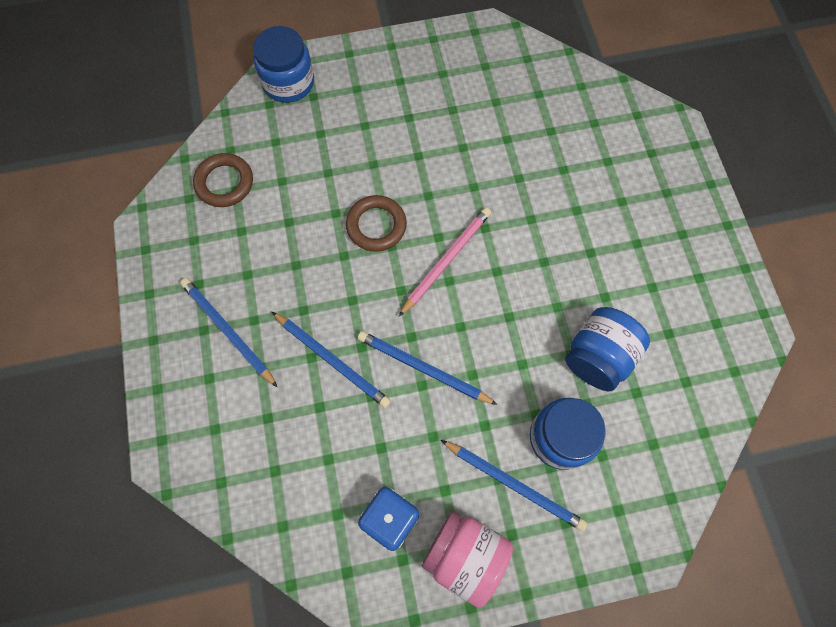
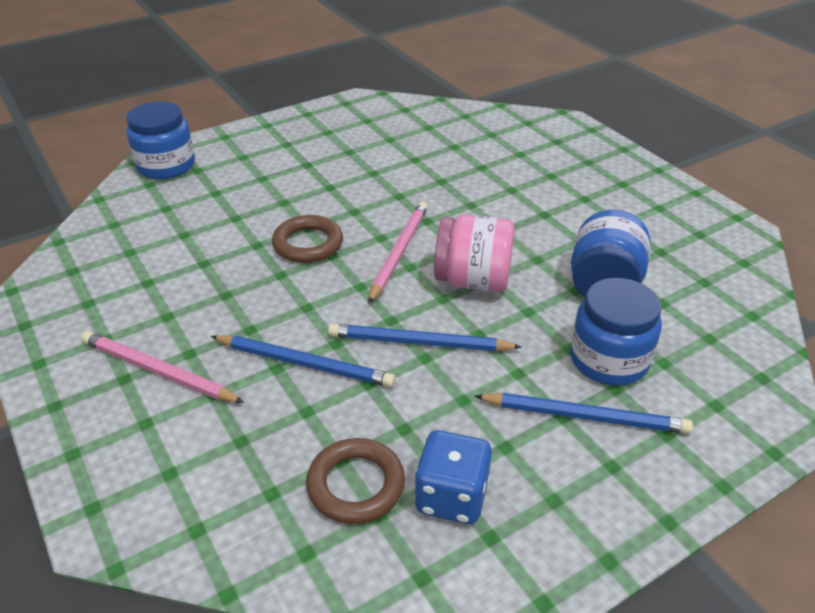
camera: 20 degrees left, 30 degrees down
(224, 183) = (114, 249): brown ring -> brown ring (356, 485)
(228, 331) = (158, 371): blue pencil -> pink pencil
(465, 556) = (568, 506): pink jar -> pink jar (473, 280)

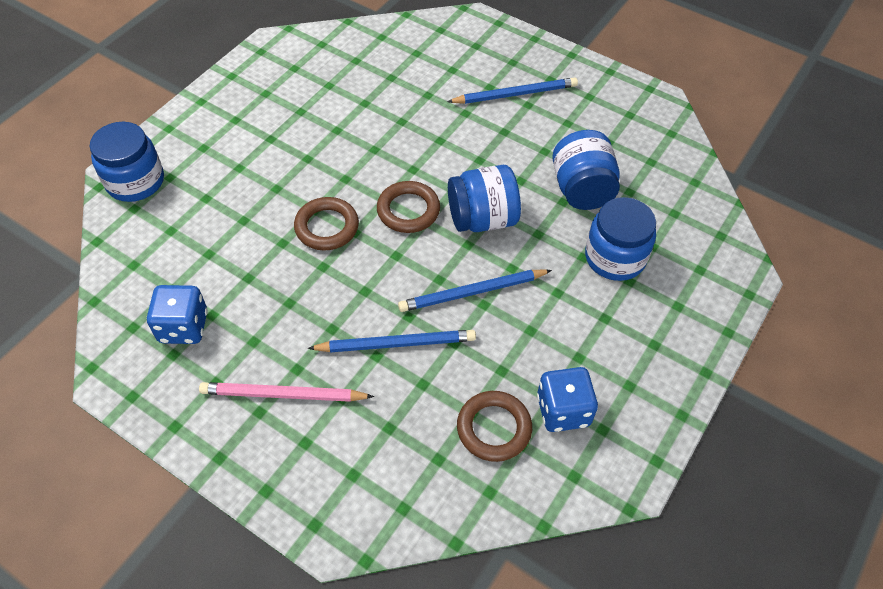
camera: 25 degrees left, 15 degrees up
(114, 284) = (183, 327): none -> blue dice
(399, 252) = (408, 210): pink pencil -> brown ring
(473, 280) = (482, 219): pink jar -> blue jar
(585, 416) = (620, 312): blue pencil -> blue pencil (515, 94)

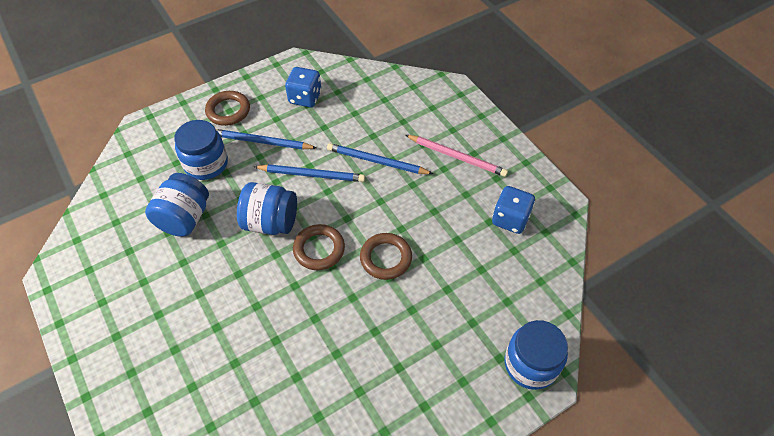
camera: 155 degrees left, 0 degrees up
(494, 428) = (347, 102): brown ring -> brown ring (228, 111)
(515, 94) = (160, 330): blue pencil -> blue pencil (262, 142)

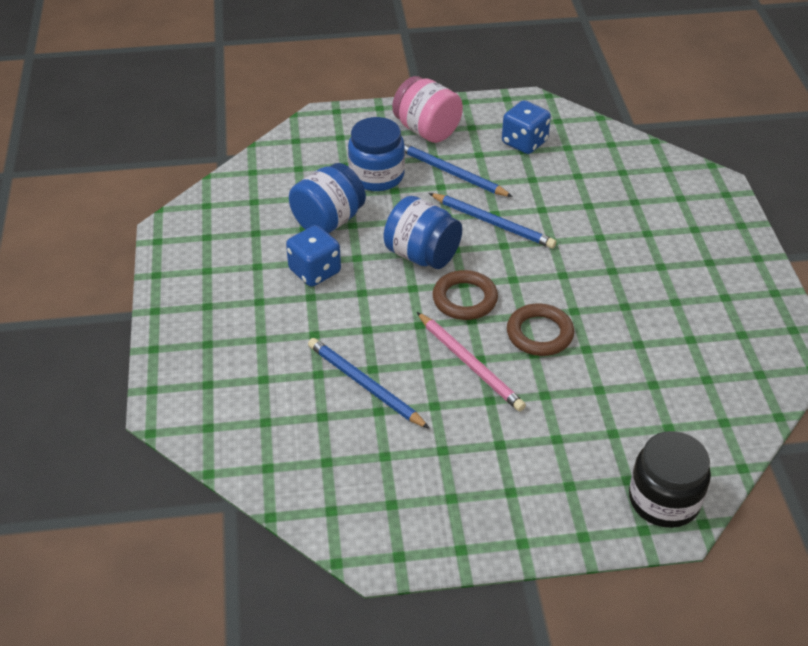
camera: 25 degrees right, 10 degrees down
(228, 111) = (427, 130): brown ring -> pink jar
(377, 161) = (579, 233): blue pencil -> blue pencil (365, 385)
(457, 157) = (685, 259): pink pencil -> pink pencil (470, 364)
(510, 219) = (719, 345): blue dice -> blue dice (315, 271)
(530, 364) = (664, 500): blue jar -> black jar

